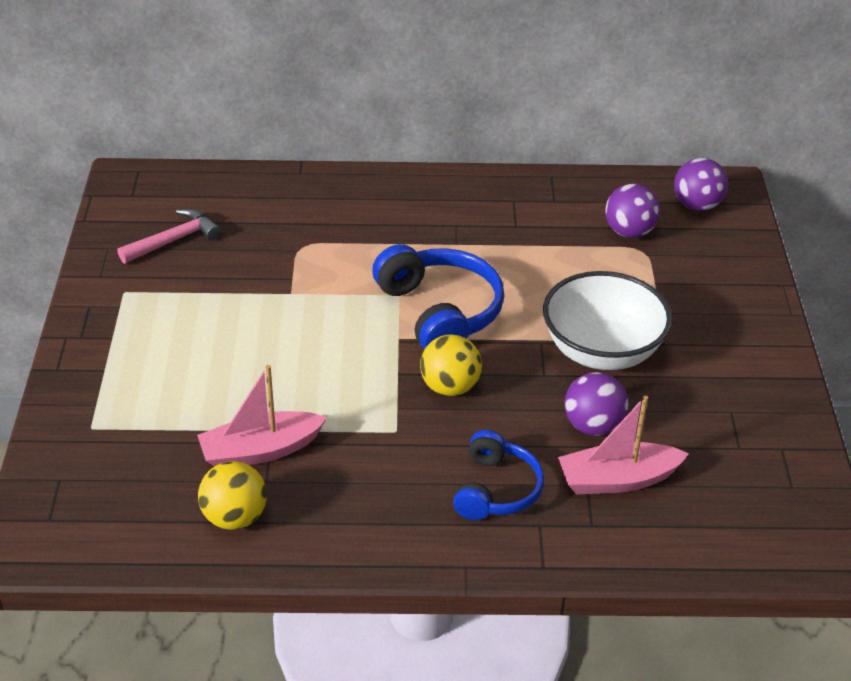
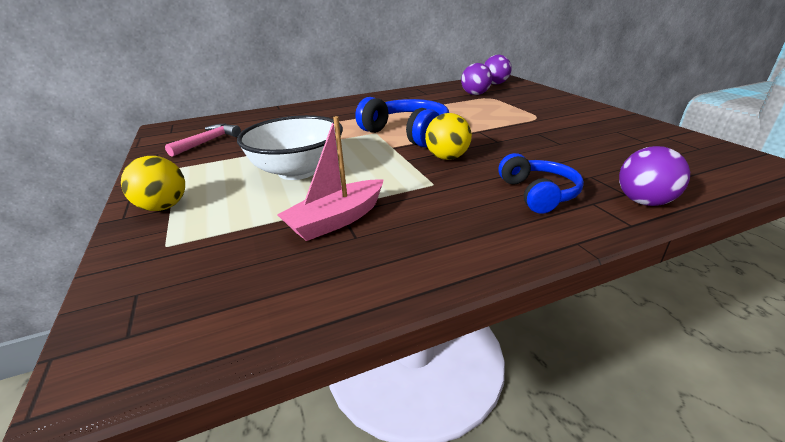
camera: 20 degrees left, 10 degrees down
(235, 517) = (344, 270): yellow ball -> yellow ball (163, 207)
(593, 426) = (555, 152): purple ball -> purple ball (644, 202)
(602, 351) = (516, 127): white bowl -> white bowl (298, 171)
(617, 480) = (605, 169): pink boat -> none

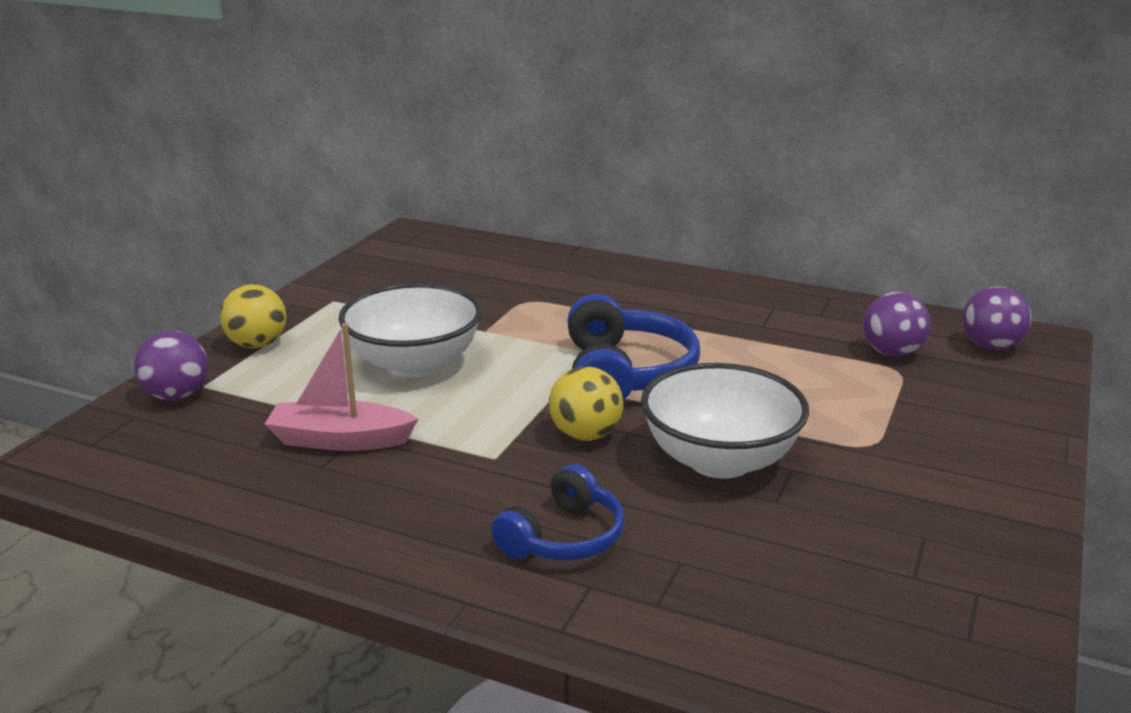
camera: 45 degrees right, 5 degrees down
(208, 141) = (412, 276): pink hammer -> none
(512, 141) = (720, 460): none -> white bowl
(644, 202) = (647, 625): purple ball -> purple ball (177, 396)

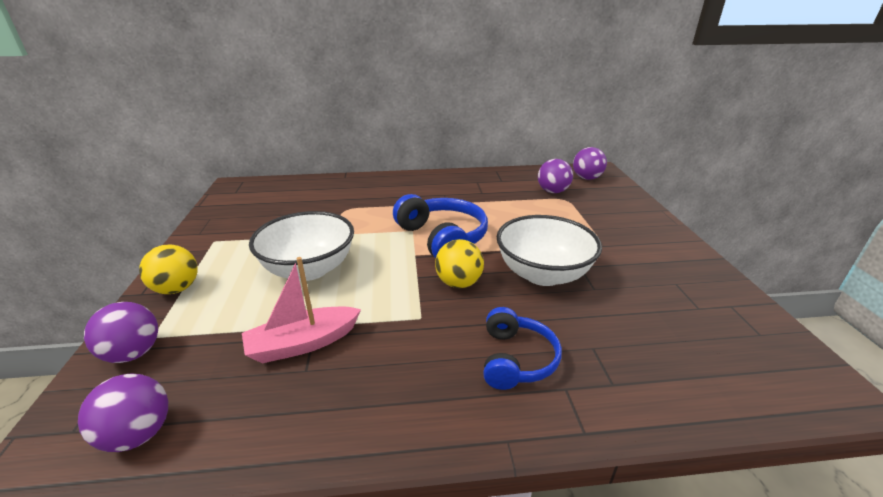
camera: 30 degrees left, 5 degrees up
(139, 465) = (138, 434): none -> purple ball

